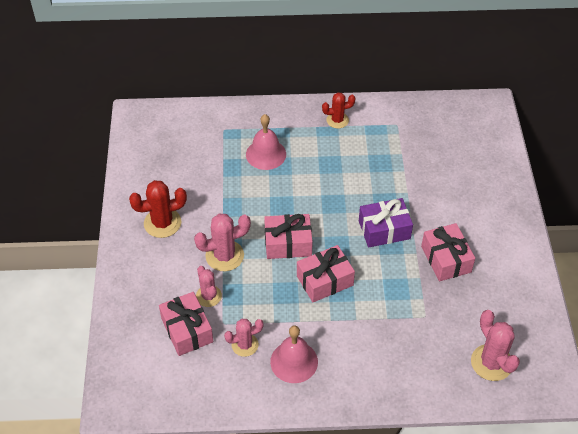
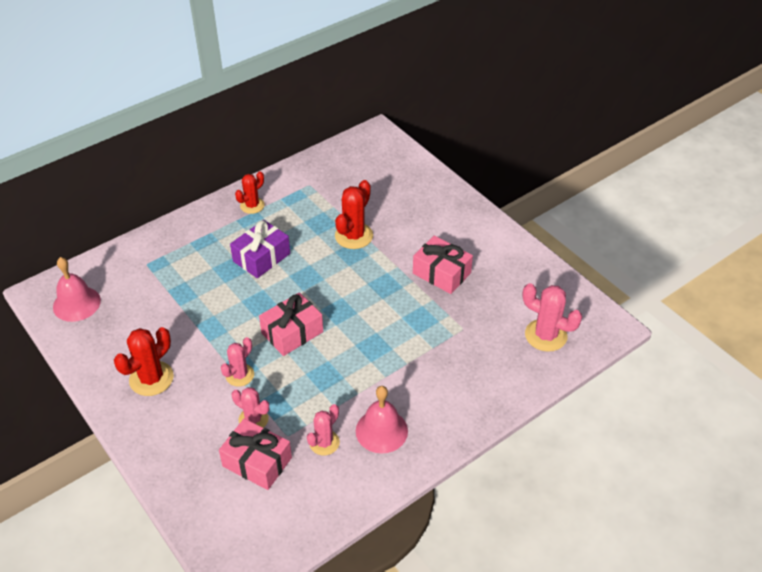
camera: 35 degrees left, 5 degrees down
(224, 256) = (240, 375): pink cactus -> pink cactus, size x0.66
(266, 154) = (207, 266): pink bell -> pink bell (76, 303)
(325, 280) = (352, 346): pink gift -> none
(384, 230) = (370, 276): purple gift -> purple gift (261, 257)
(398, 188) = (354, 236): none -> red cactus

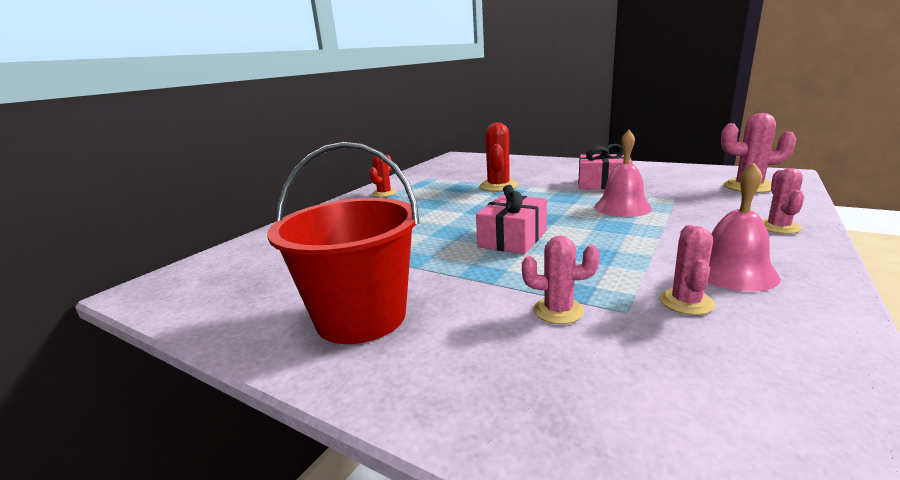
camera: 20 degrees left, 25 degrees down
(76, 303) = (203, 285): pink bell -> pink bell (622, 207)
(151, 378) = (361, 317): red cactus -> red bucket
(240, 375) = (489, 280): pink cactus -> pink cactus (778, 227)
(257, 462) = (627, 352): pink gift -> none
(261, 257) = (422, 211): purple gift -> none

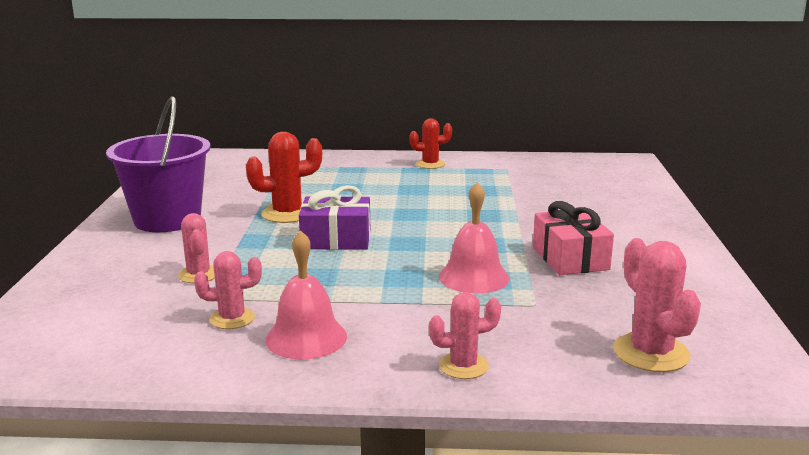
camera: 60 degrees right, 0 degrees up
(361, 317) = (167, 219): red bucket -> purple bucket
(498, 186) = (504, 206): red cactus -> red cactus (287, 213)
(513, 239) = (336, 239): pink gift -> purple gift

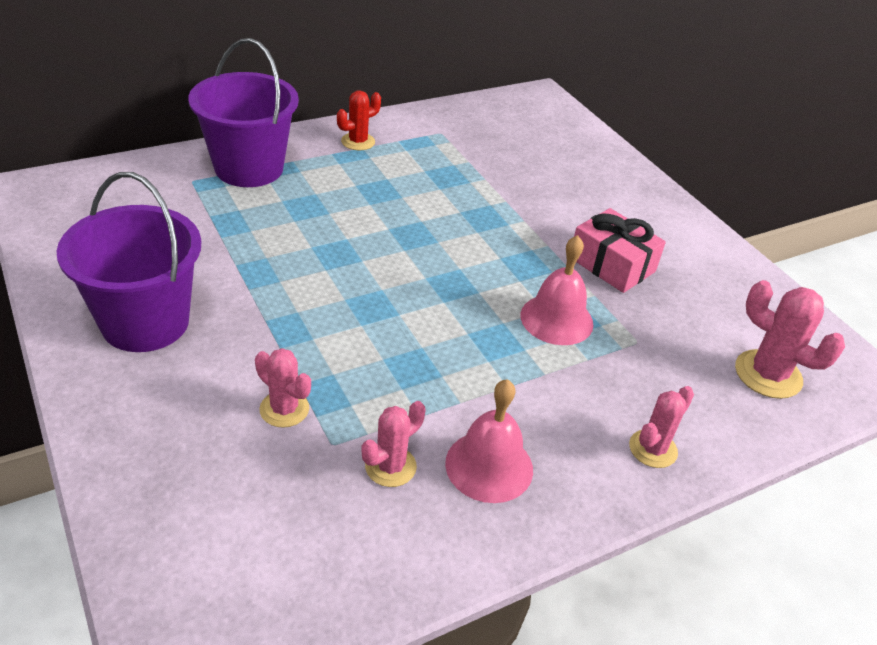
camera: 35 degrees left, 20 degrees up
(287, 213) = (282, 270): red cactus -> none
(331, 165) = (249, 168): none -> purple bucket
(336, 239) = (376, 300): purple gift -> none

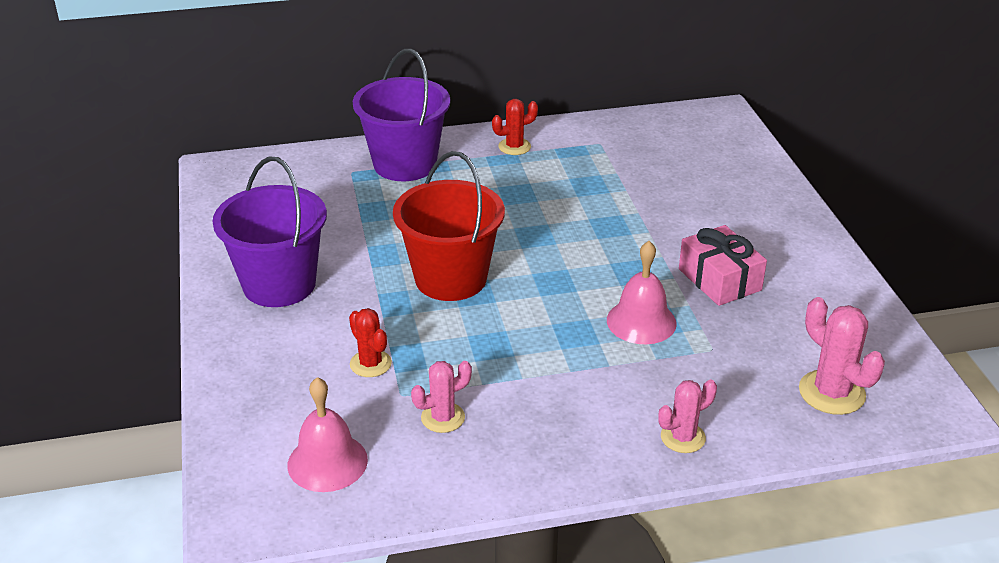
camera: 20 degrees right, 5 degrees down
(284, 409) = (370, 364): pink cactus -> red cactus
(341, 293) = (451, 278): none -> red bucket
(489, 466) = (527, 429): pink bell -> pink bell (327, 462)

